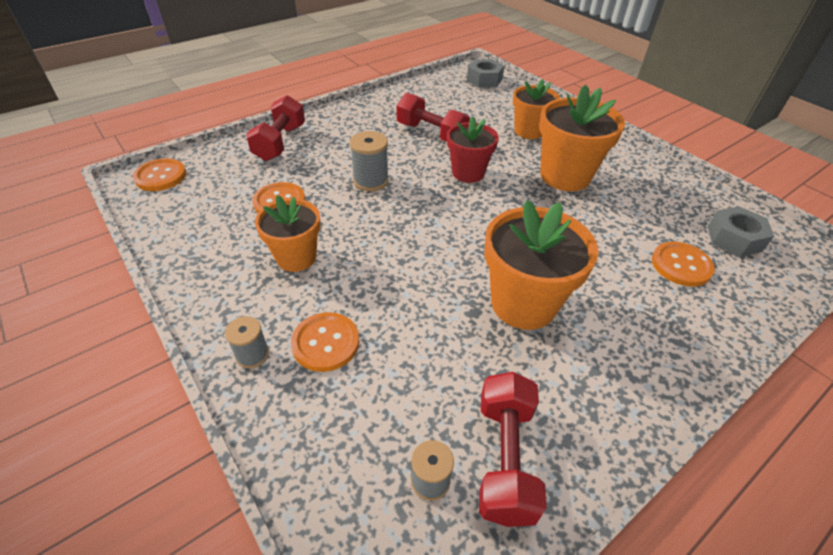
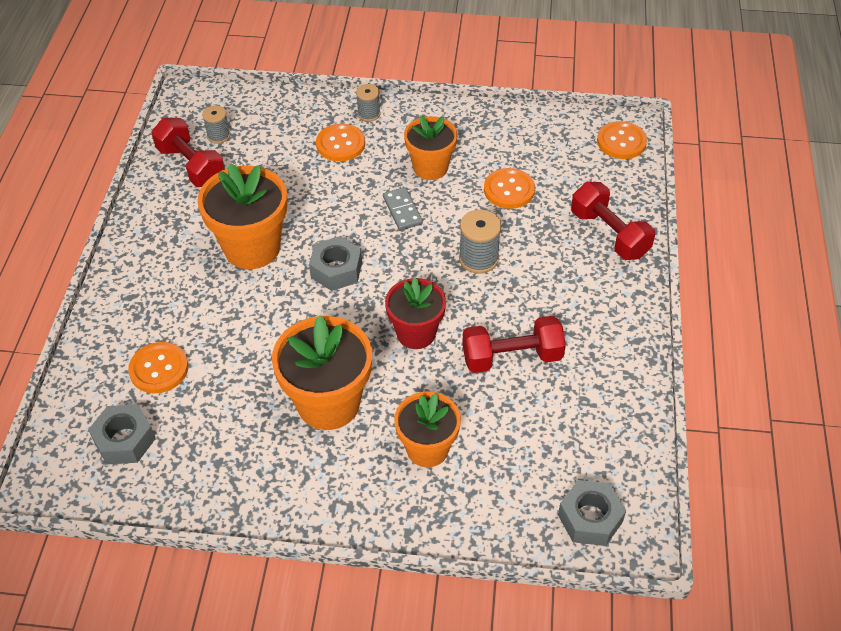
camera: 135 degrees right, 5 degrees up
(368, 243) = (402, 210): none -> grey domino
(473, 238) = (336, 270): none -> grey nut

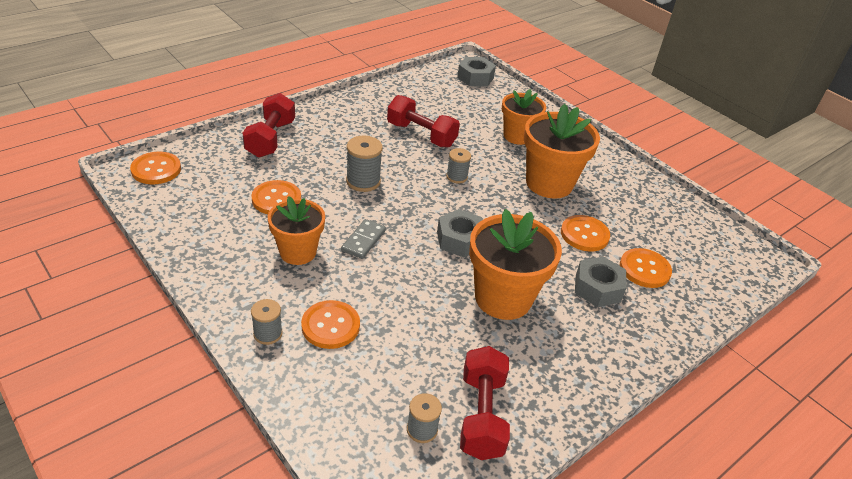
camera: 140 degrees left, 10 degrees down
(124, 440) = (695, 247): grey nut -> grey nut (597, 288)
(241, 364) = (584, 234): none -> orange button
(416, 333) = (457, 177): red flower pot -> grey spool

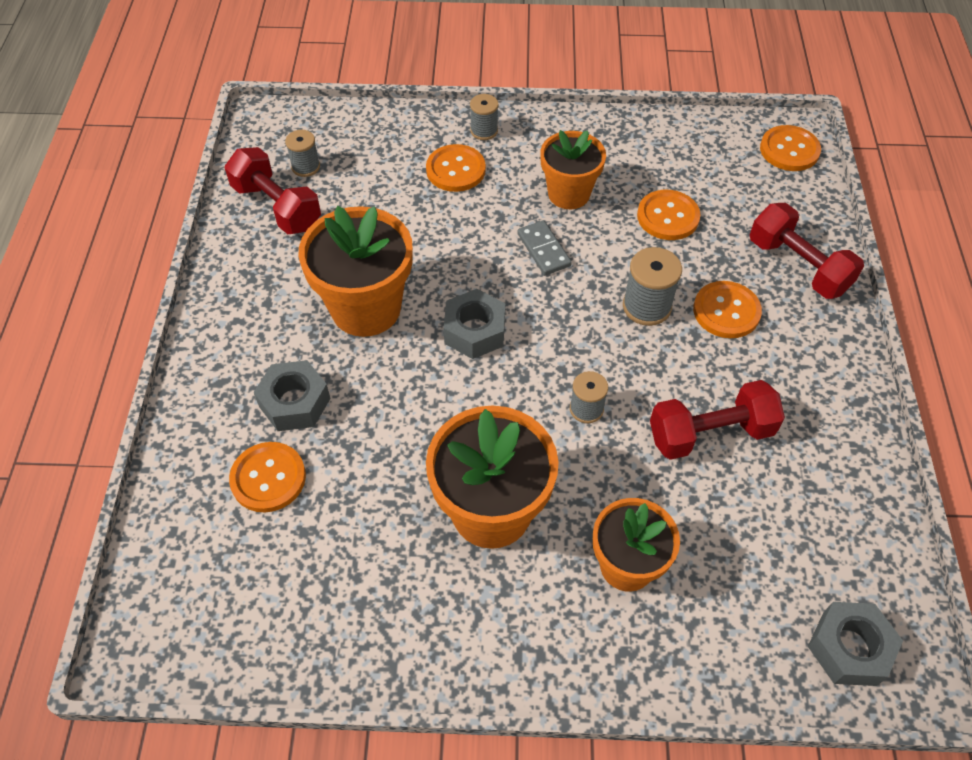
camera: 135 degrees right, 15 degrees up
(584, 234) = (372, 465): orange button -> orange button (726, 311)

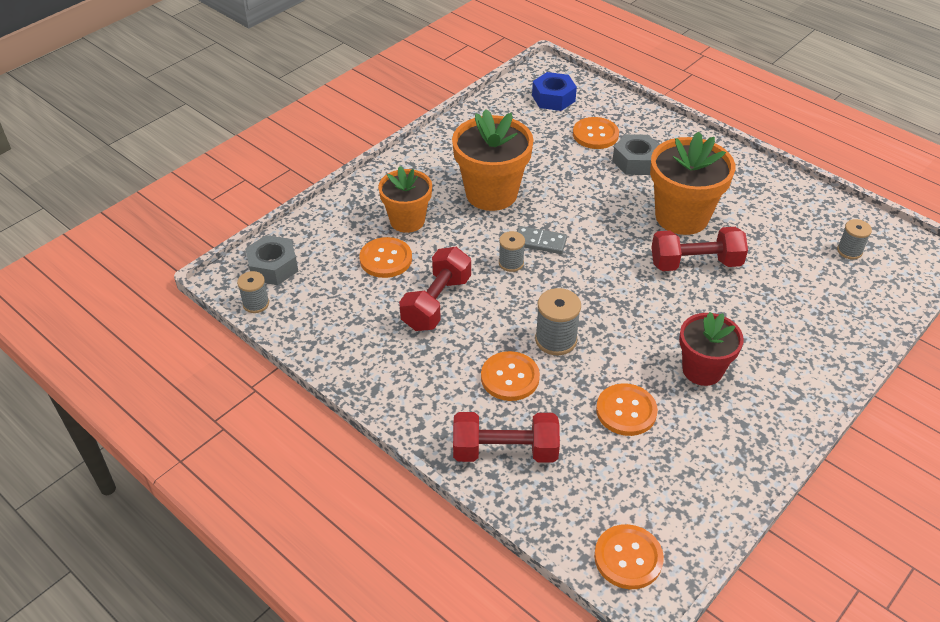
camera: 130 degrees right, 10 degrees down
(212, 586) = (553, 98): none -> blue nut
(277, 207) = (814, 220): red dumbbell -> red dumbbell (695, 263)
(455, 170) = (783, 323): orange button -> orange button (386, 259)
(474, 331) = (617, 251): grey nut -> none
(484, 131) = (820, 365): grey spool -> grey spool (256, 304)
(543, 250) = (656, 321): grey domino -> grey domino (540, 242)
(569, 194) = (702, 370): orange flower pot -> red flower pot

